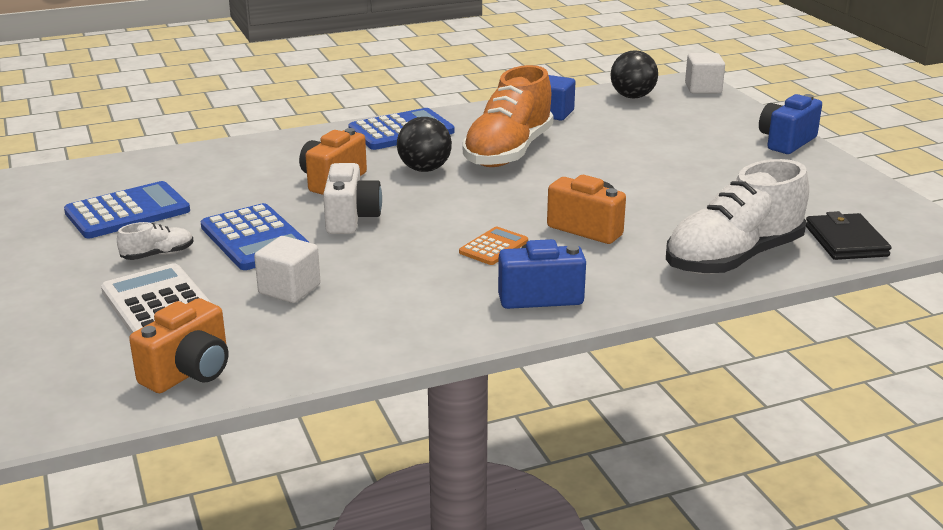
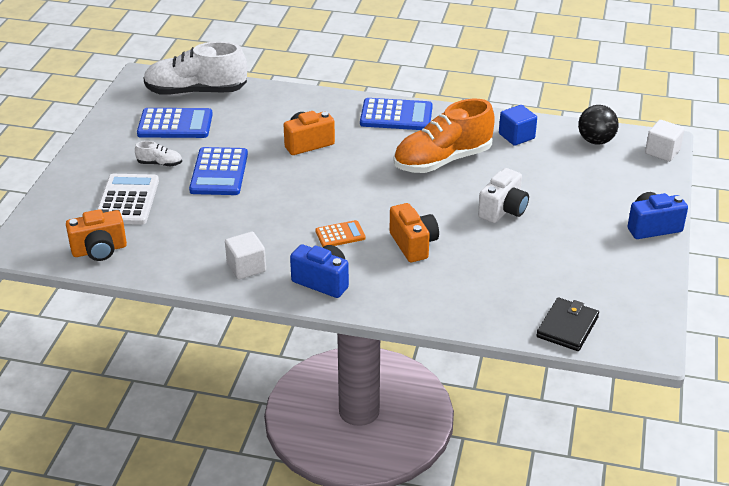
camera: 35 degrees right, 10 degrees up
(289, 289) = (199, 217): white cube -> white cube (246, 267)
(351, 219) = (285, 179): white camera -> white camera (503, 210)
(424, 169) = (372, 155): black ball -> none
(733, 258) = (473, 307): white shoe -> white shoe (196, 92)

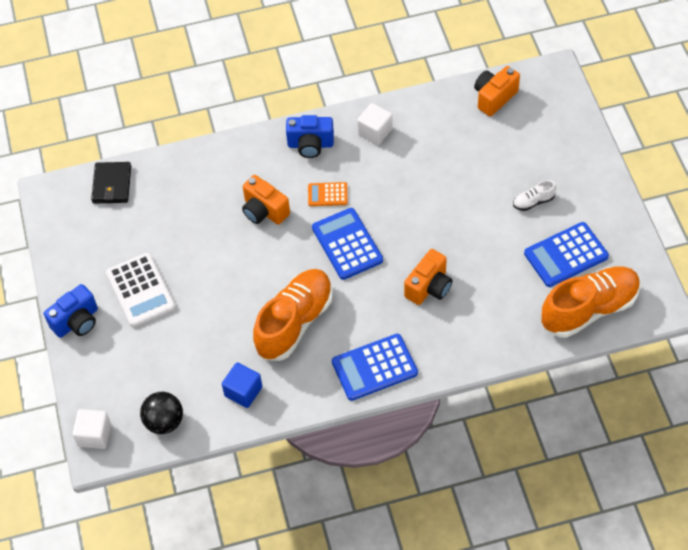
camera: 155 degrees right, 20 degrees up
(127, 200) = (521, 151): white calculator -> white calculator (140, 290)
(196, 92) = (589, 309): white shoe -> orange shoe
(219, 172) = (476, 215): blue calculator -> blue calculator (347, 244)
(340, 235) = (327, 194): orange calculator -> orange calculator turned 45 degrees clockwise
(503, 210) = (211, 283): white camera -> none

